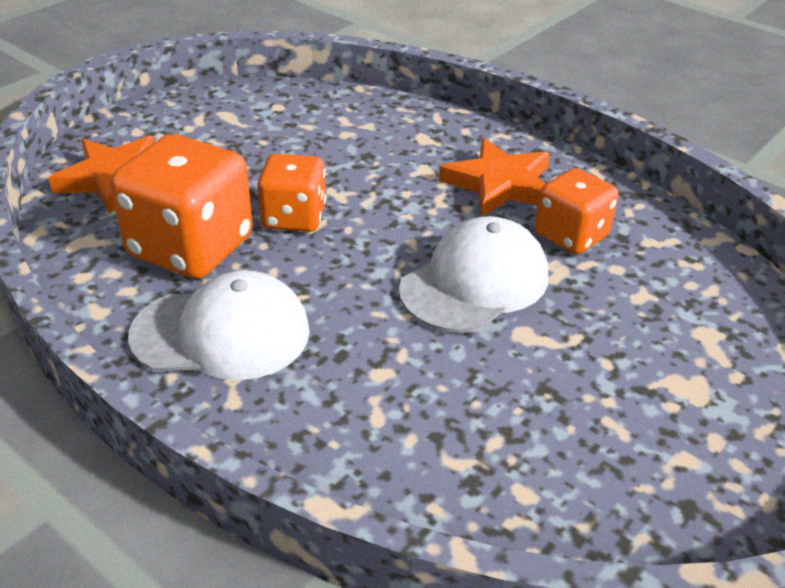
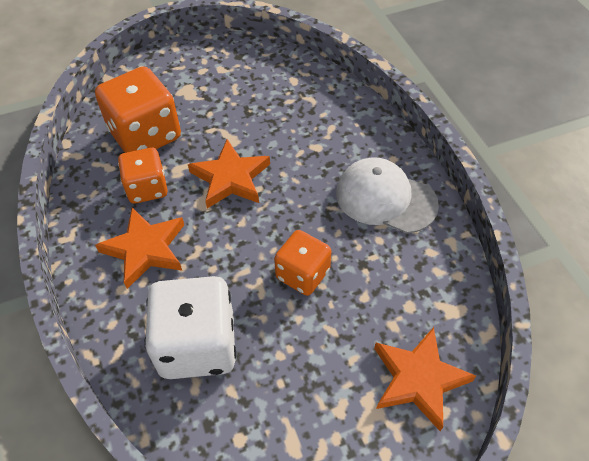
camera: 150 degrees left, 15 degrees up
(190, 247) = (382, 273): orange dice -> orange dice (145, 135)
(366, 140) = (198, 345): none -> white dice
(475, 283) = (230, 178): white cap -> orange star

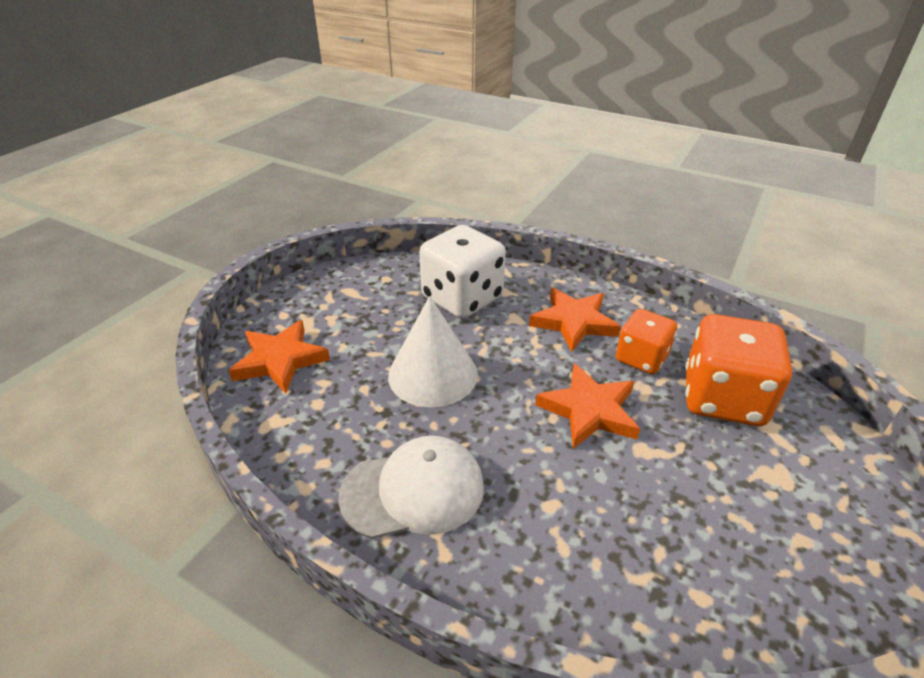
camera: 140 degrees right, 15 degrees down
(302, 274) = (433, 374): orange dice -> white cone

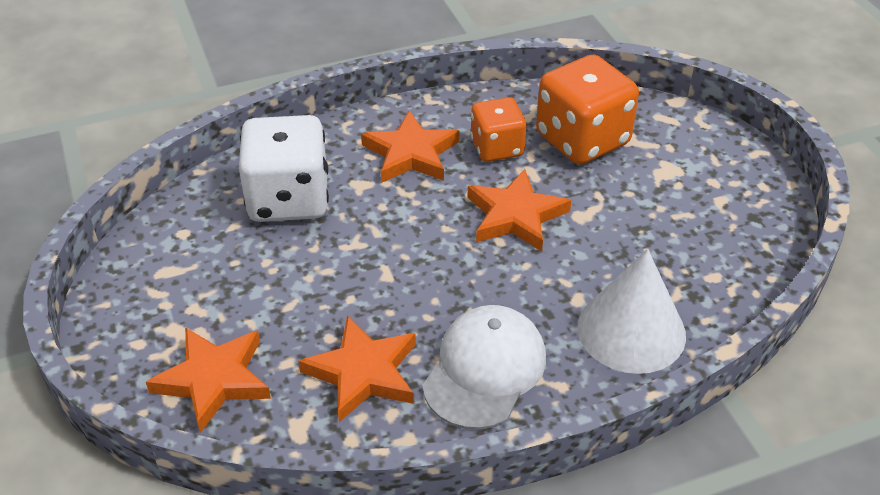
camera: 50 degrees left, 5 degrees up
(347, 424) = (363, 373): none -> orange star
(433, 374) = (367, 281): white cone -> white cone (631, 330)

